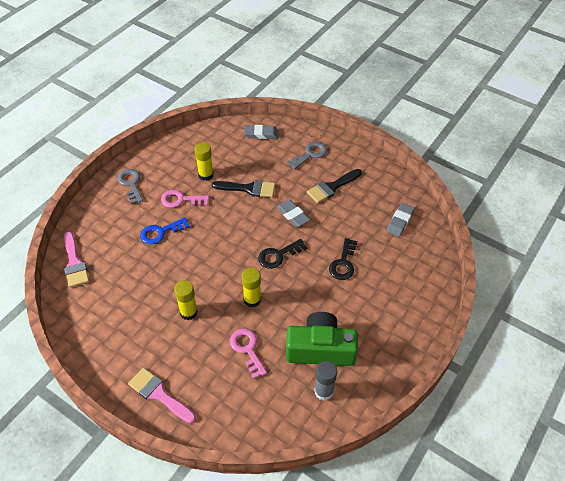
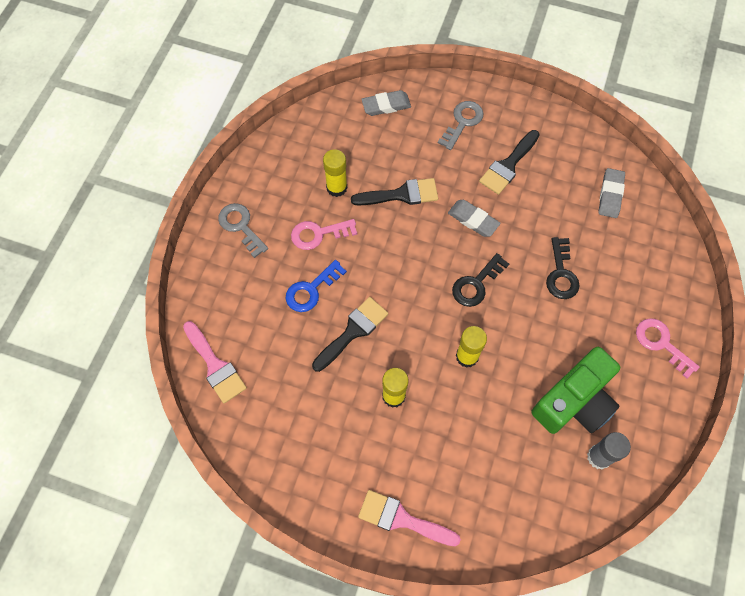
camera: 15 degrees left, 15 degrees up
(178, 264) = (353, 331): none -> black brush
(247, 349) = (486, 427): pink key -> pink key (661, 343)
(320, 349) = (575, 401): green camera -> green camera turned 150 degrees clockwise

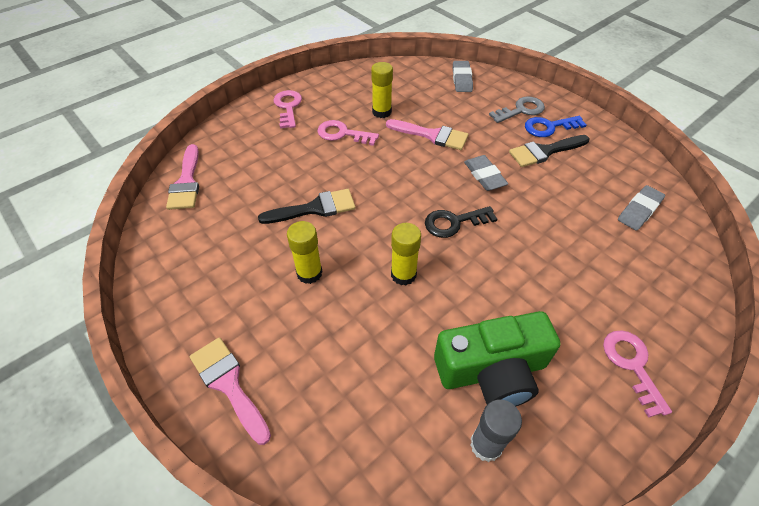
camera: 30 degrees right, 15 degrees down
(241, 226) = (288, 107): grey key -> pink key
(311, 290) = (305, 166): blue key -> blue key (549, 127)
(386, 105) = (462, 79): grey eraser -> grey eraser turned 75 degrees clockwise
(401, 194) = (432, 135): black brush -> pink brush
(561, 274) = (547, 251): black key -> none

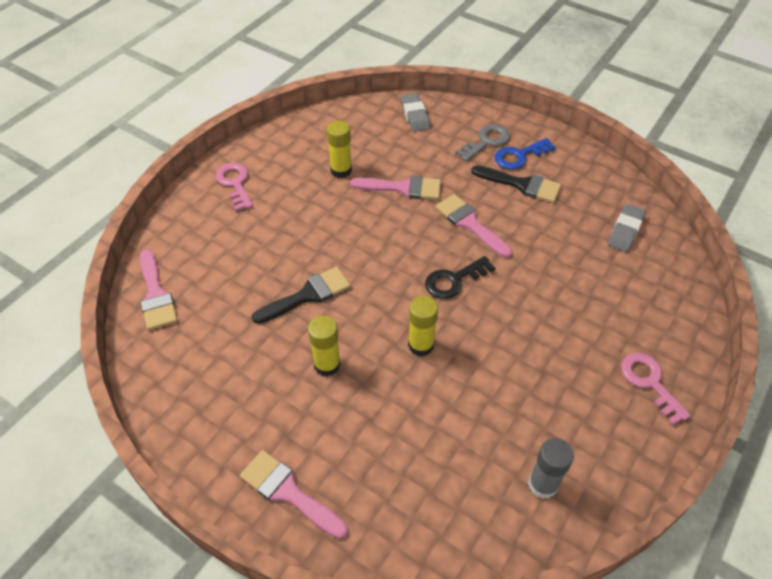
camera: 15 degrees left, 0 degrees up
(342, 134) = (307, 204): pink key -> none
(484, 176) = (469, 223): grey eraser -> pink brush
(492, 371) = (530, 418): green camera -> none
(544, 151) = (522, 185): black brush -> black brush turned 120 degrees counterclockwise

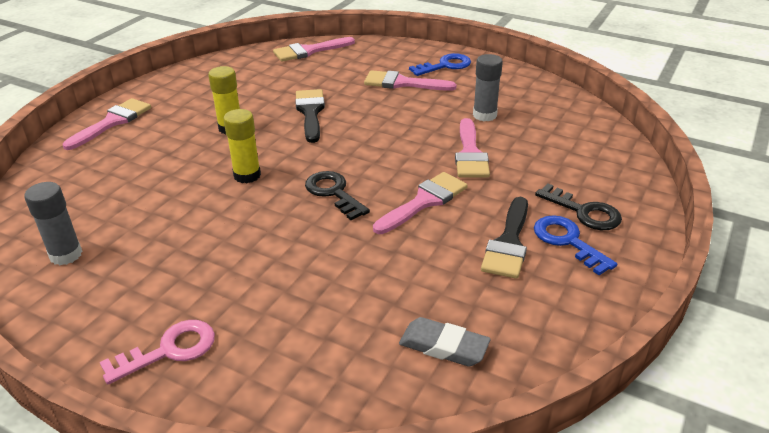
camera: 85 degrees right, 15 degrees down
(235, 183) = (445, 66): pink key -> blue key
(264, 219) = (402, 83): none -> pink brush
(308, 295) = (310, 112): black brush -> black brush turned 150 degrees counterclockwise
(341, 170) = (484, 115): yellow glue stick -> grey glue stick
(415, 115) = (605, 155): grey eraser -> none
(486, 141) = (584, 212): grey key -> black key

